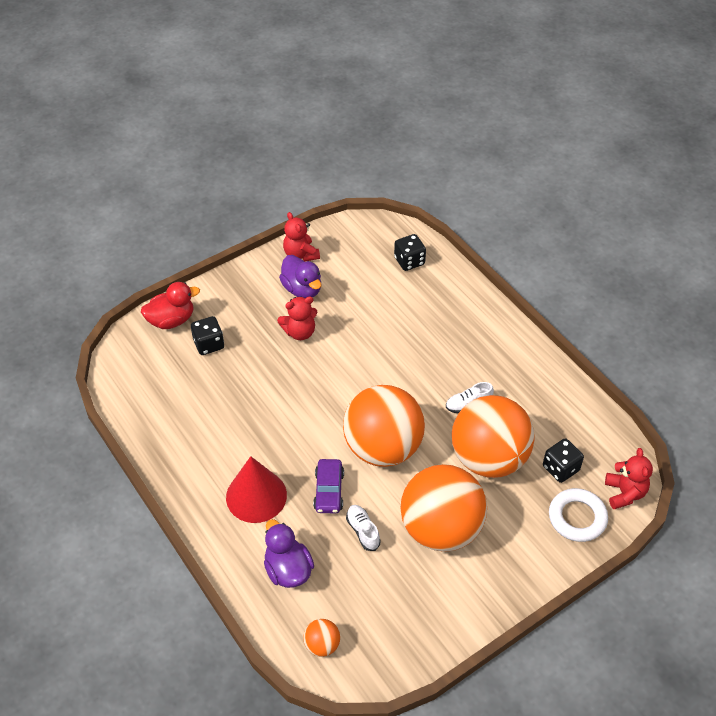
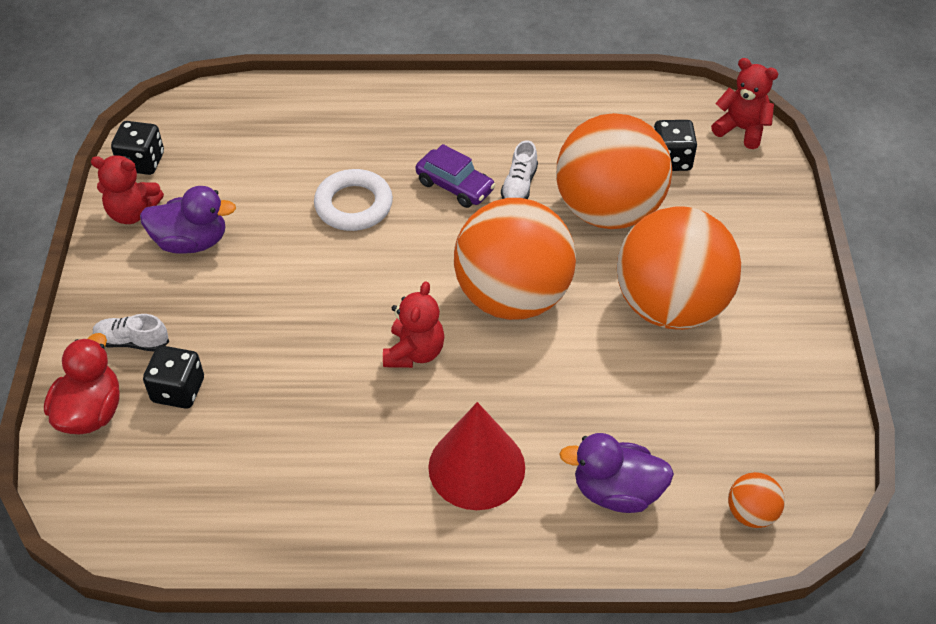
camera: 55 degrees left, 0 degrees up
(300, 332) = (258, 282): red teddy bear -> red teddy bear (414, 352)
(329, 491) = (532, 385): purple car -> purple car (455, 186)
(363, 531) = (617, 382): white shoe -> white shoe (132, 342)
(409, 261) = (259, 119): black dice -> black dice (142, 162)
(577, 518) = (744, 183): white ring -> white ring (353, 205)

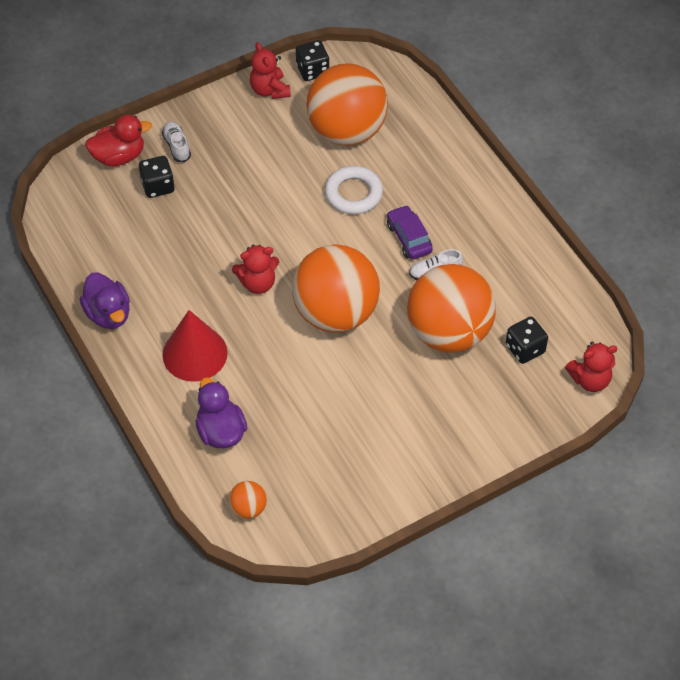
camera: 60 degrees right, 5 degrees up
(191, 242) = (267, 130): purple duck -> purple duck (108, 314)
(455, 186) = (409, 238): purple car -> purple car turned 150 degrees clockwise
(670, 306) = (386, 402): orange ball -> orange ball (346, 131)
(741, 129) = (590, 380): red teddy bear -> red teddy bear turned 75 degrees clockwise

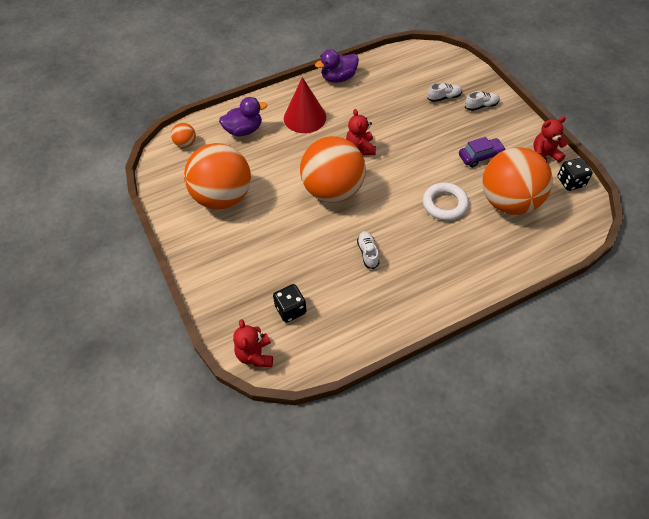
camera: 95 degrees right, 0 degrees up
(119, 156) = (469, 78): red duck -> none
(158, 186) = (444, 97): black dice -> white shoe
(409, 238) = (402, 237): purple car -> purple car (480, 156)
(448, 332) = (310, 258): orange ball -> orange ball (223, 197)

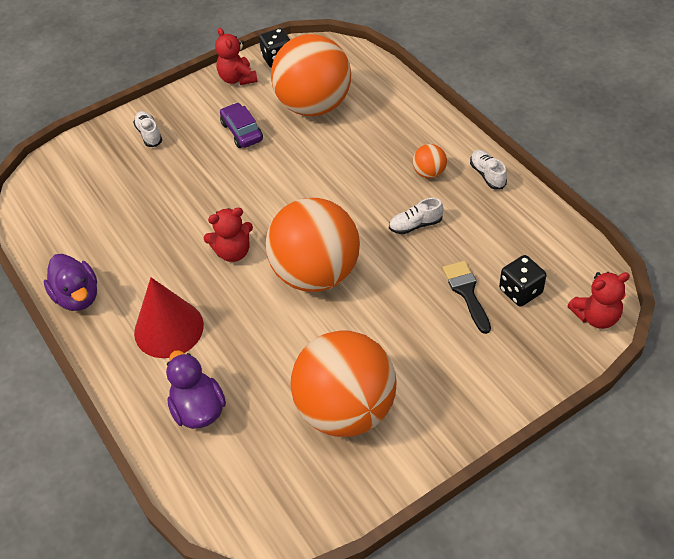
camera: 95 degrees left, 5 degrees down
(185, 143) = (232, 495): orange ball -> orange ball (429, 173)
(297, 275) = (466, 292): none -> black brush
(444, 97) = (130, 171): white shoe -> white shoe (487, 175)
(445, 204) = (325, 160): white ring -> none

